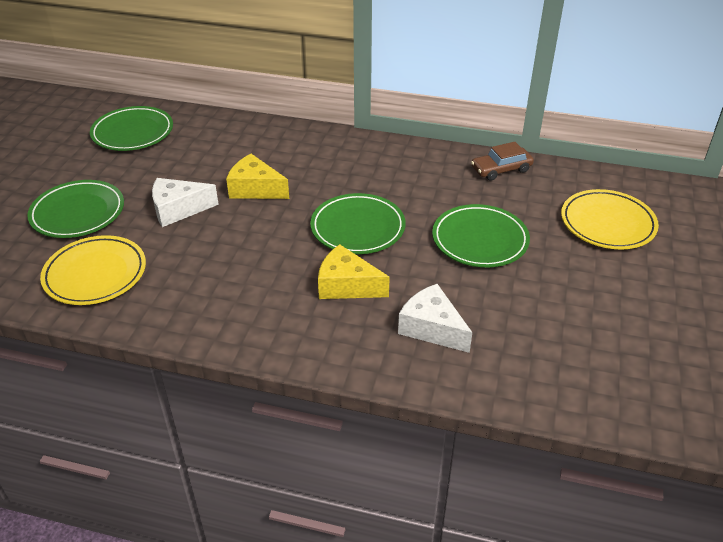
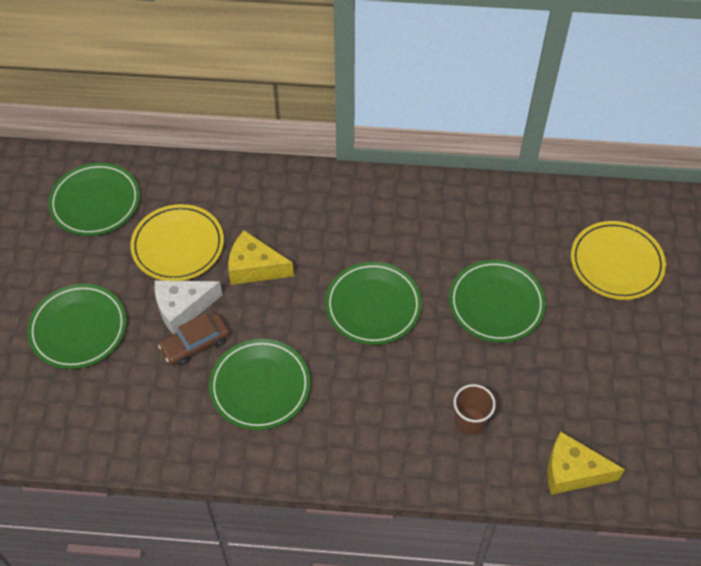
camera: 10 degrees left, 15 degrees up
(95, 274) = (127, 407): yellow plate -> yellow plate (178, 246)
(228, 274) = (260, 386): none -> green plate
(347, 285) = (379, 382): yellow cheese -> yellow cheese (572, 471)
(432, 328) = (470, 421): white cheese -> brown cup
(501, 169) = (502, 202): brown car -> brown car (195, 343)

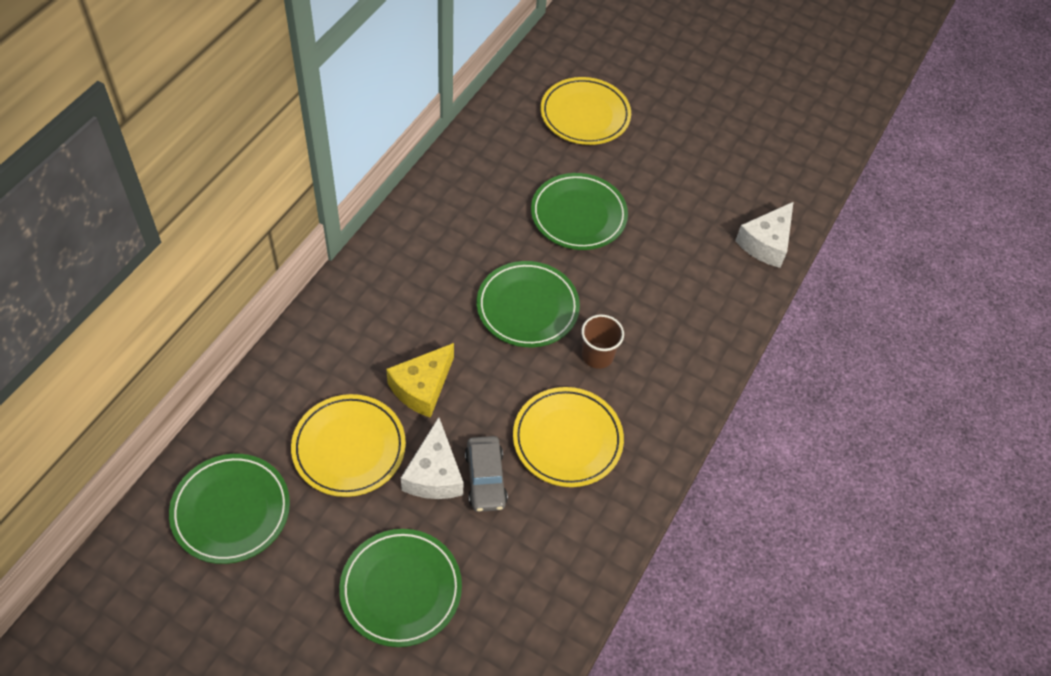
camera: 70 degrees left, 0 degrees up
(195, 343) = (485, 478): brown car -> grey car
(260, 386) = (567, 439): green plate -> yellow plate
(470, 421) = (687, 290): brown cup -> brown cup (597, 355)
(572, 471) = (766, 243): yellow cheese -> white cheese

